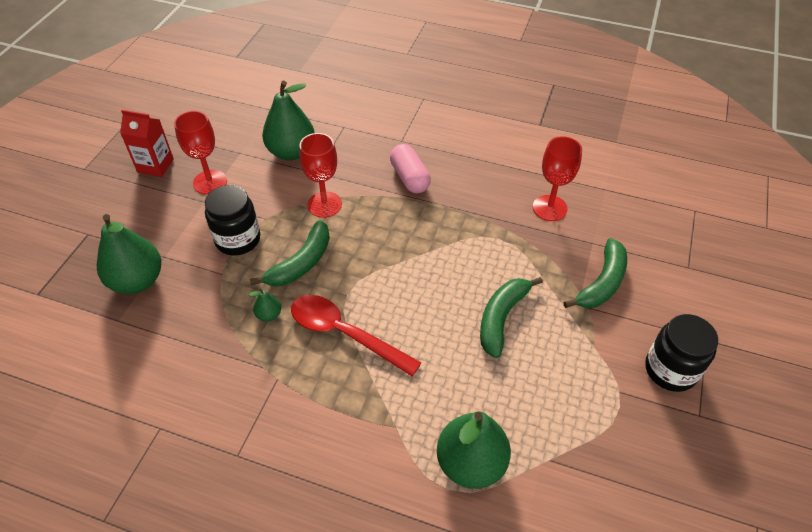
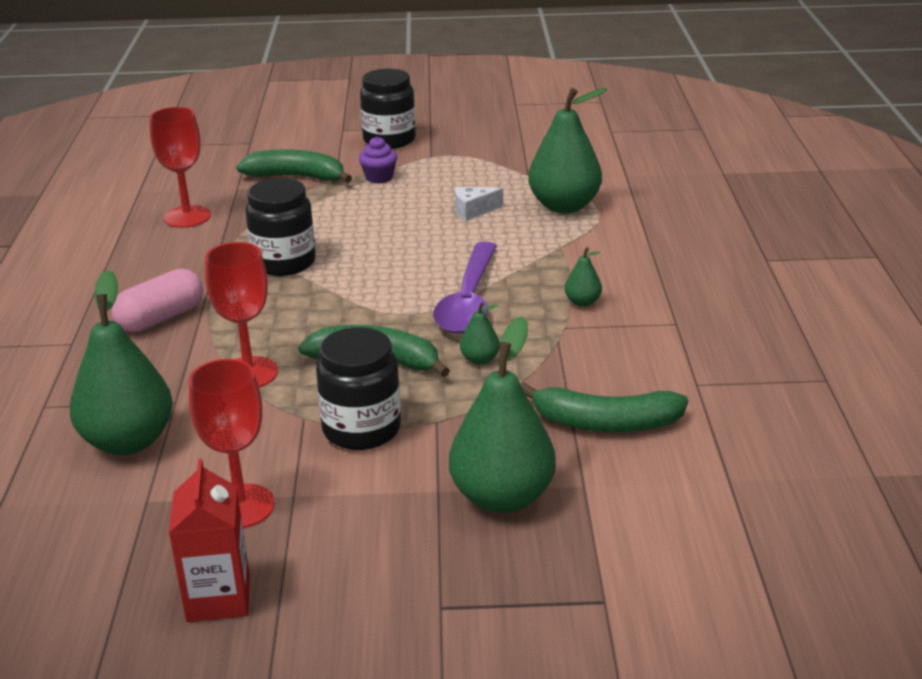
camera: 110 degrees left, 20 degrees down
(302, 404) = (582, 302): none -> green pear
(344, 333) = (468, 301): red spoon -> purple spoon
(453, 246) = (284, 262): none -> black jar
(489, 386) = (473, 211): none -> white cheese
(501, 318) = (380, 218): green banana -> green banana (605, 423)
(583, 338) = (379, 178): none -> purple cupcake

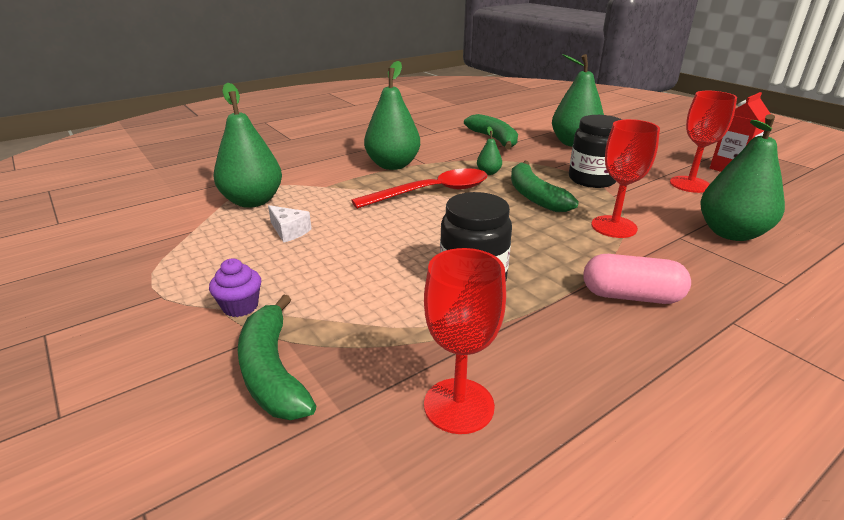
camera: 125 degrees left, 0 degrees up
(389, 140) = (104, 348): black jar -> none
(468, 301) = (432, 192): purple spoon -> red spoon
(582, 302) = (393, 165): green pear -> green pear, size x2.25

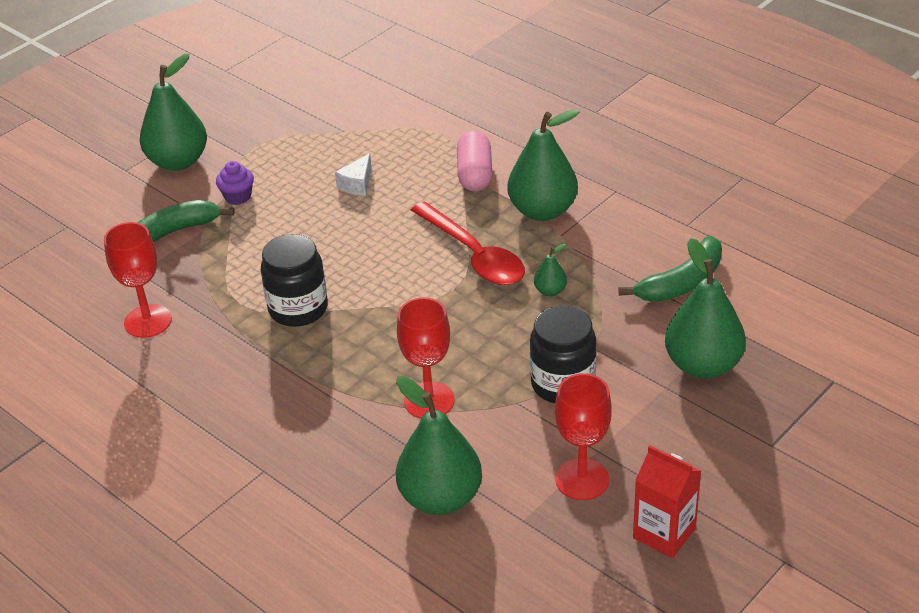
camera: 80 degrees right, 10 degrees up
(253, 201) = (411, 143): green pear -> green pear (178, 162)
(534, 196) = (491, 335): green banana -> none
(631, 296) = (291, 408): pink capsule -> pink capsule (474, 174)

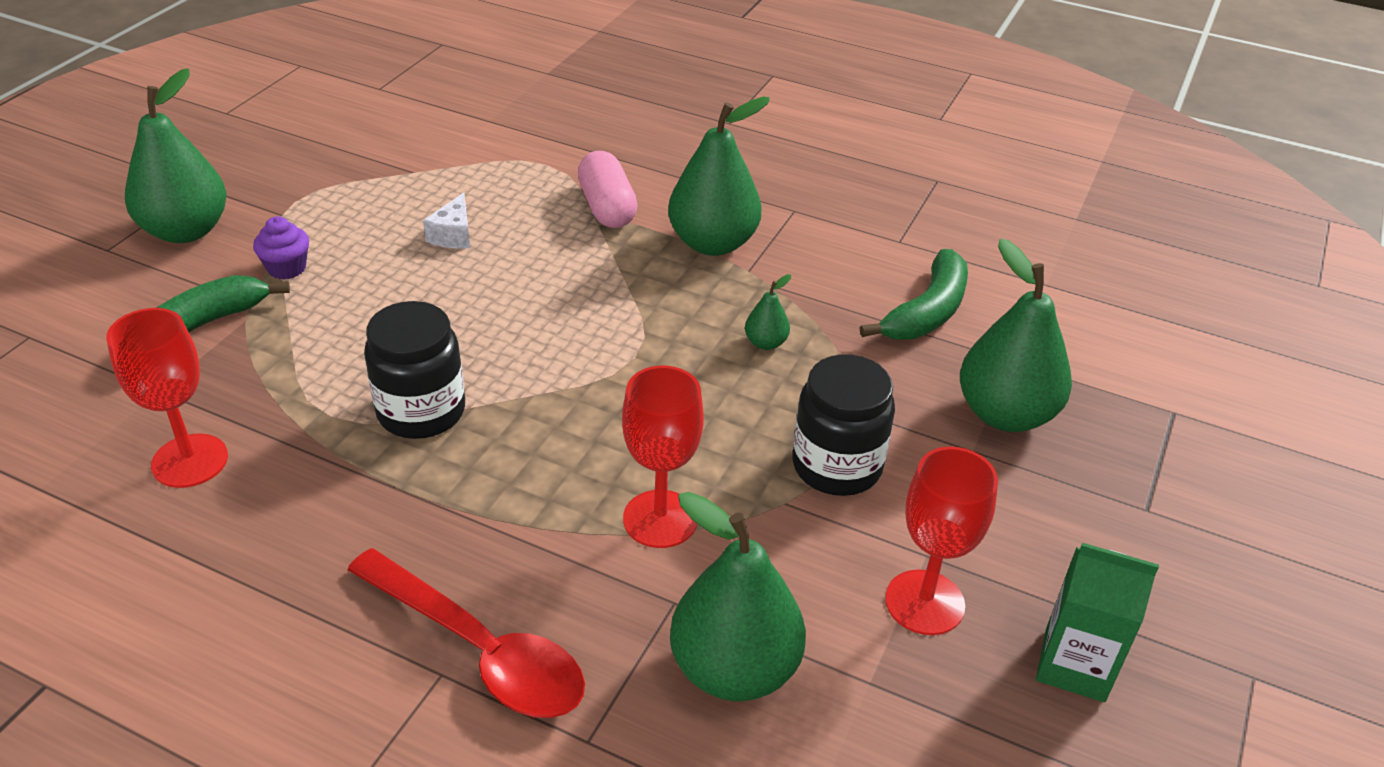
camera: 20 degrees left, 0 degrees up
(474, 255) = (646, 309): red spoon -> red spoon (480, 650)
(664, 533) = (1074, 665): red carton -> green carton

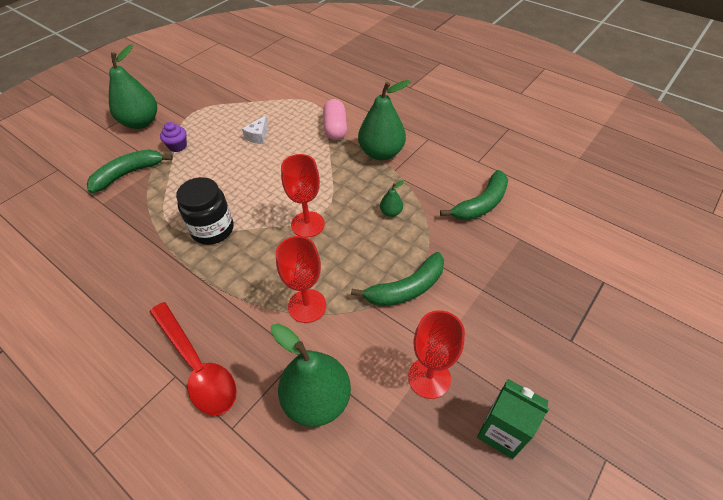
camera: 15 degrees right, 10 degrees up
(190, 461) = (102, 242): red goblet -> red goblet (307, 224)
(836, 466) = (406, 288): black jar -> green banana
(1005, 414) = (506, 270): green pear -> none

